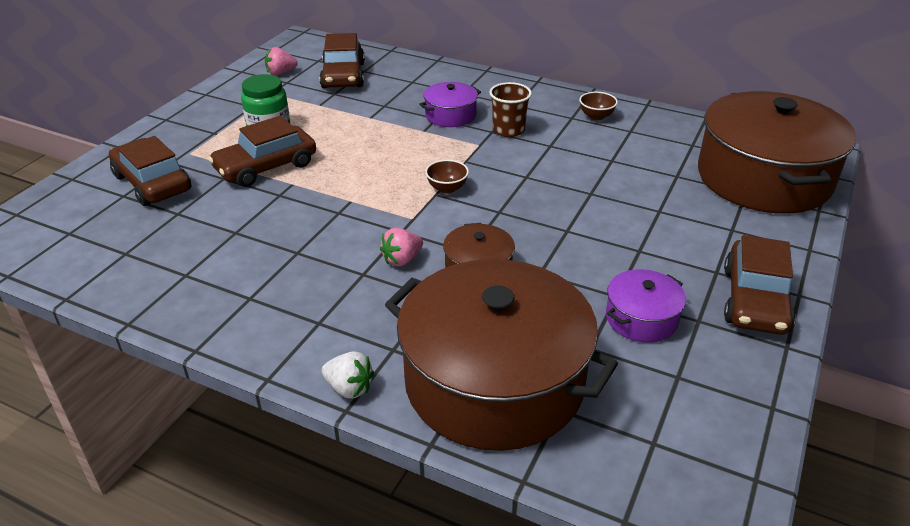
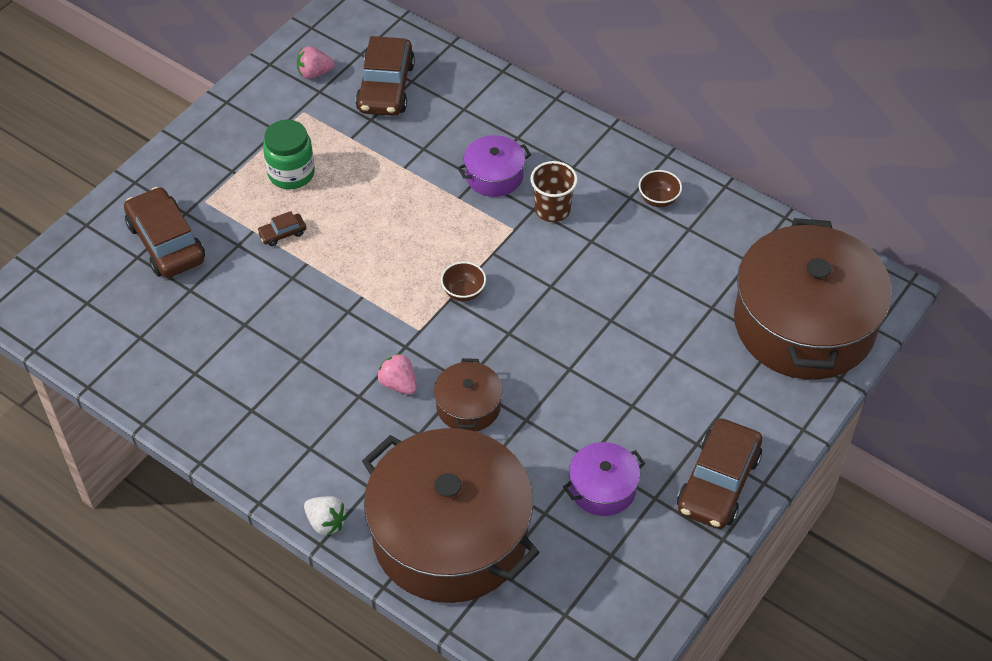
camera: 10 degrees right, 15 degrees up
(266, 167) = (282, 233): brown car -> brown car, size x0.44
(402, 260) = (398, 384): pink strawberry -> pink strawberry turned 75 degrees clockwise

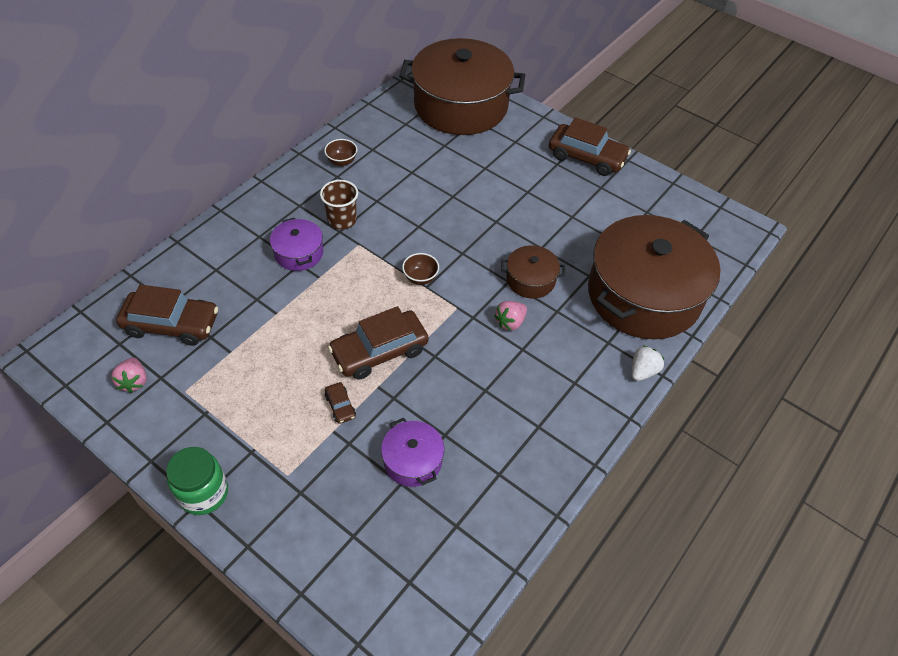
camera: 90 degrees left, 0 degrees up
(166, 242) = (337, 508): brown car -> brown car (379, 351)
(291, 173) = (265, 400): green jar -> green jar (204, 493)
(603, 488) = (596, 211): purple pot -> purple pot (413, 460)

